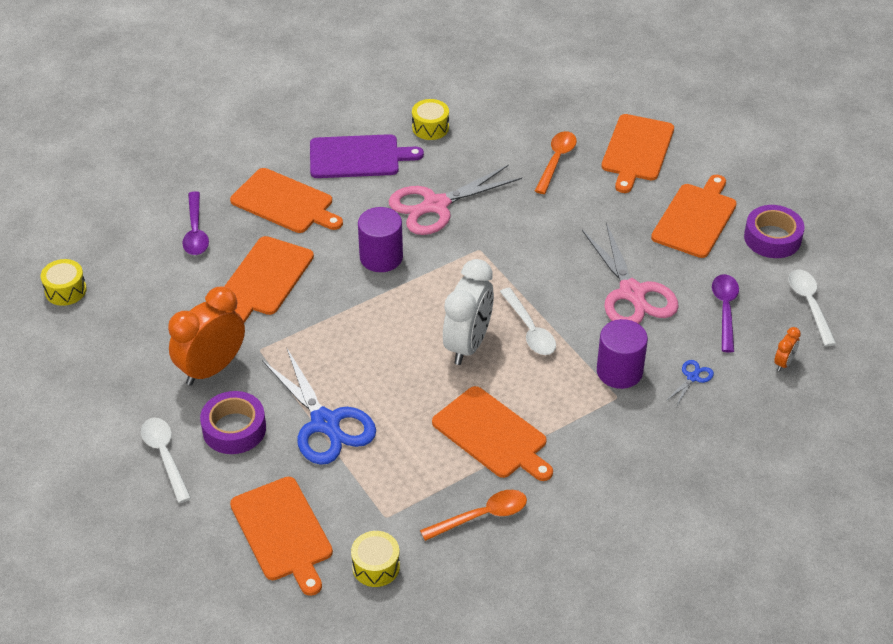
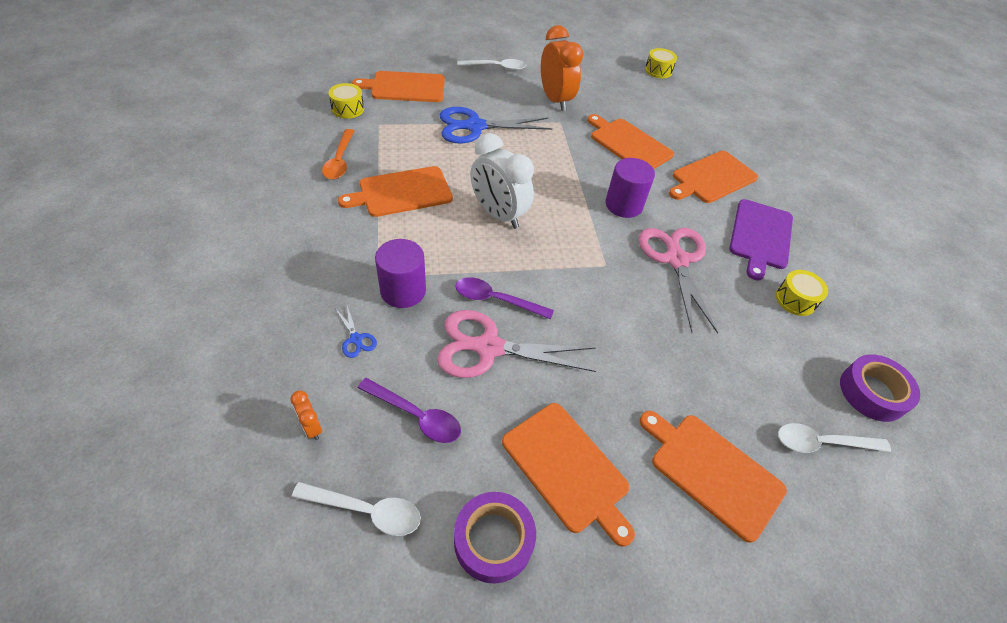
camera: 110 degrees right, 5 degrees up
(195, 232) = (694, 129): purple spoon -> purple spoon (496, 300)
(234, 429) = (498, 94): purple tape -> purple tape (872, 392)
(530, 330) = (489, 256): white spoon -> white spoon (821, 443)
(556, 160) = (715, 380): orange spoon -> none

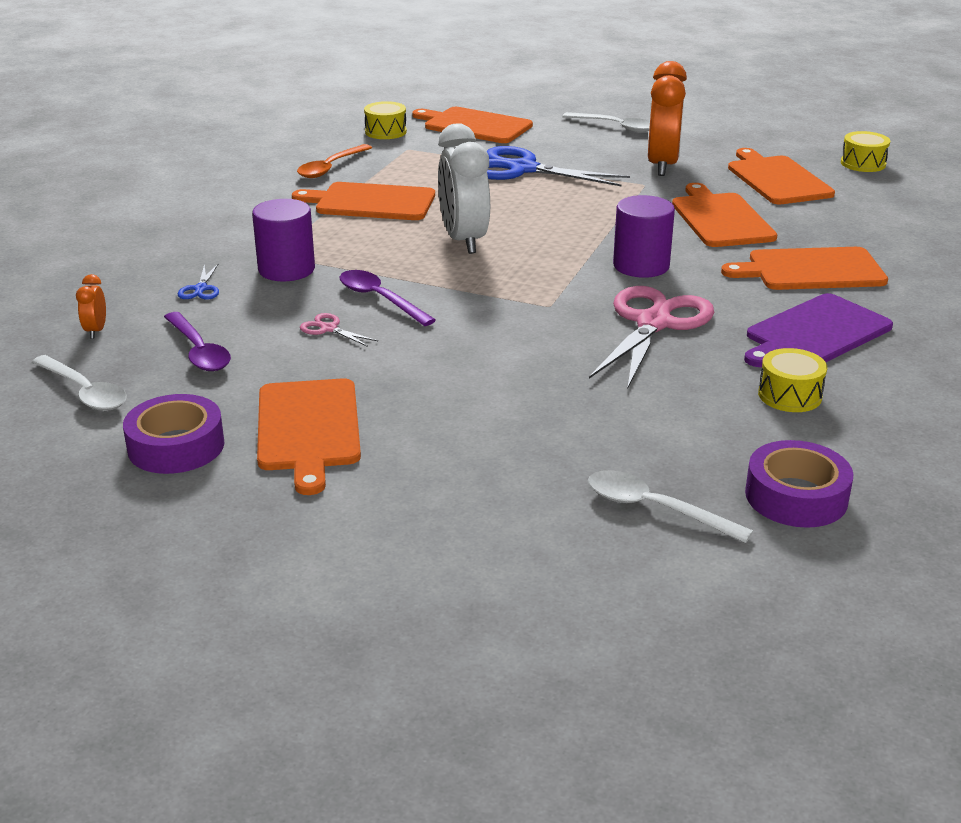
camera: 35 degrees right, 20 degrees down
(489, 348) = (329, 329): pink scissors -> pink scissors, size x0.42
(712, 471) = (474, 482): orange cutting board -> orange cutting board (777, 179)

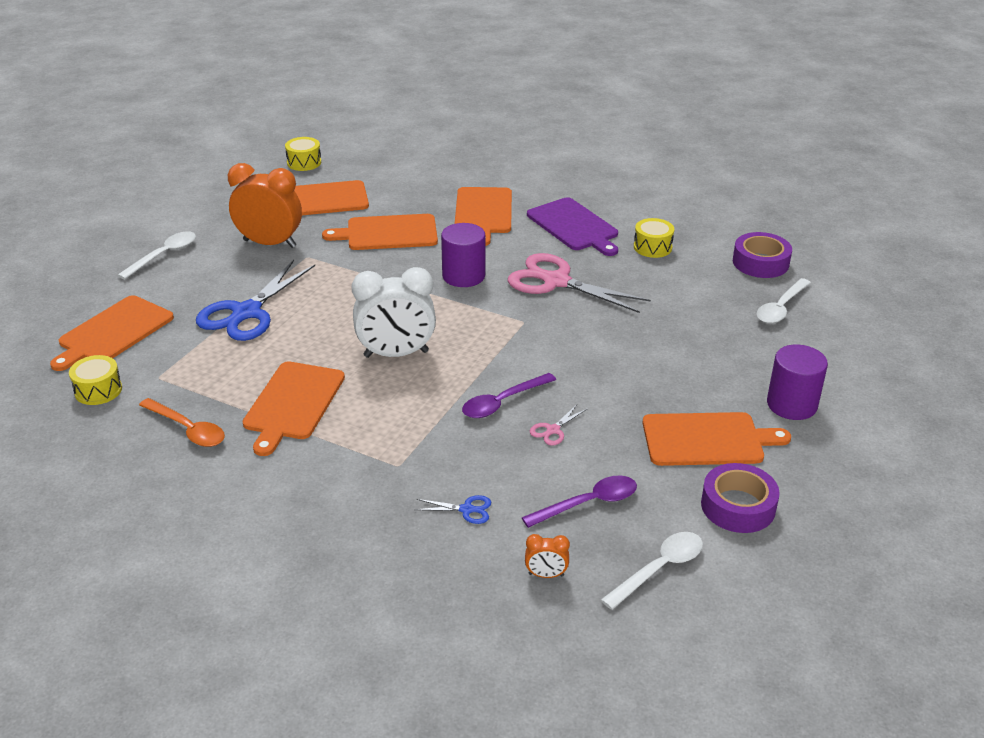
camera: 85 degrees left, 5 degrees up
(286, 269) = (434, 456): purple cylinder -> purple cylinder (791, 405)

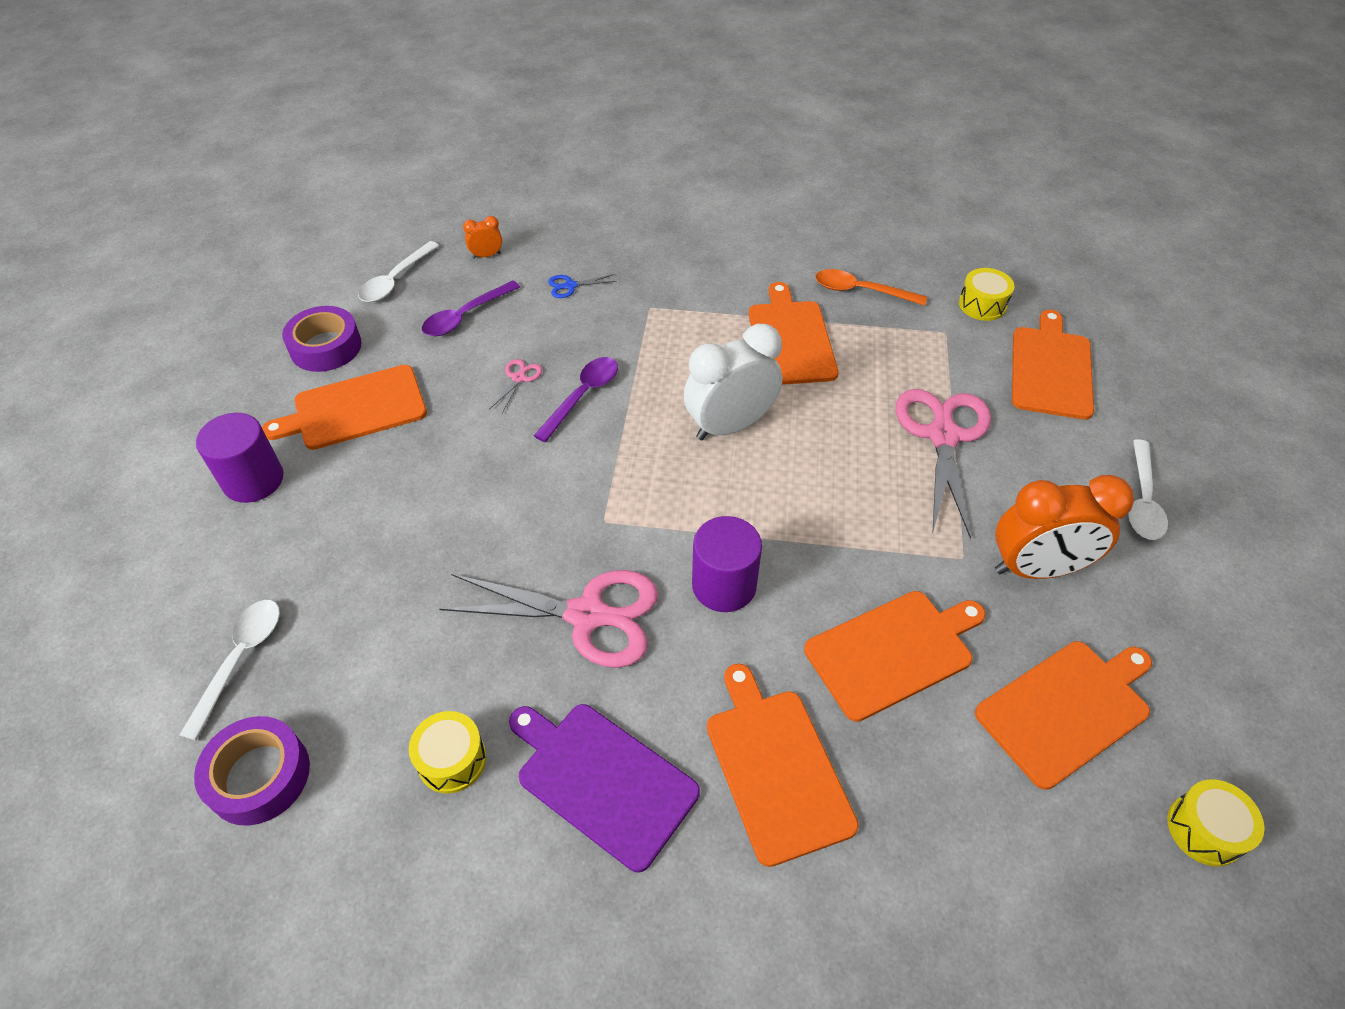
camera: 160 degrees right, 15 degrees up
(247, 312) = (943, 436): blue scissors -> pink scissors

